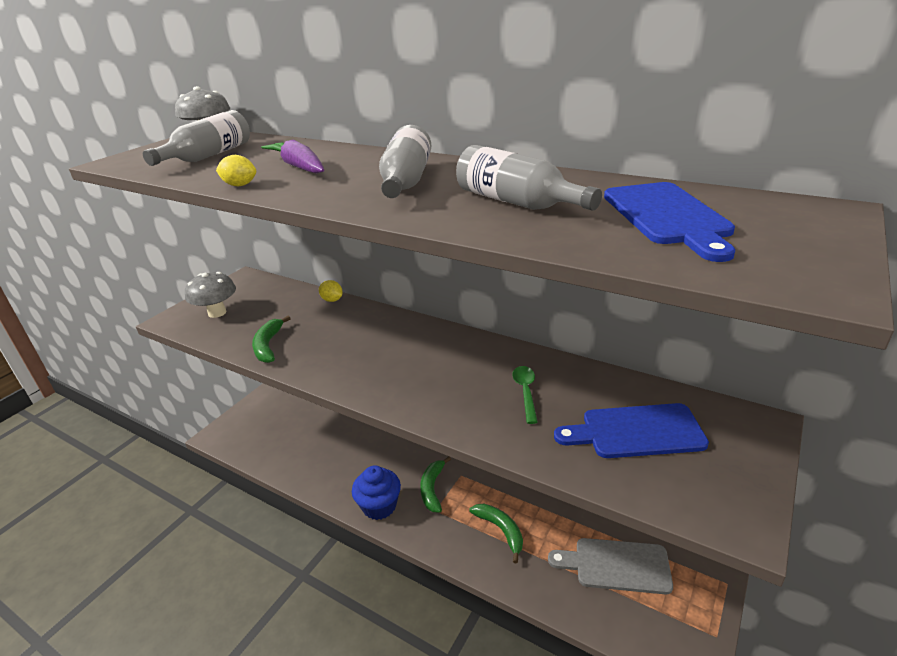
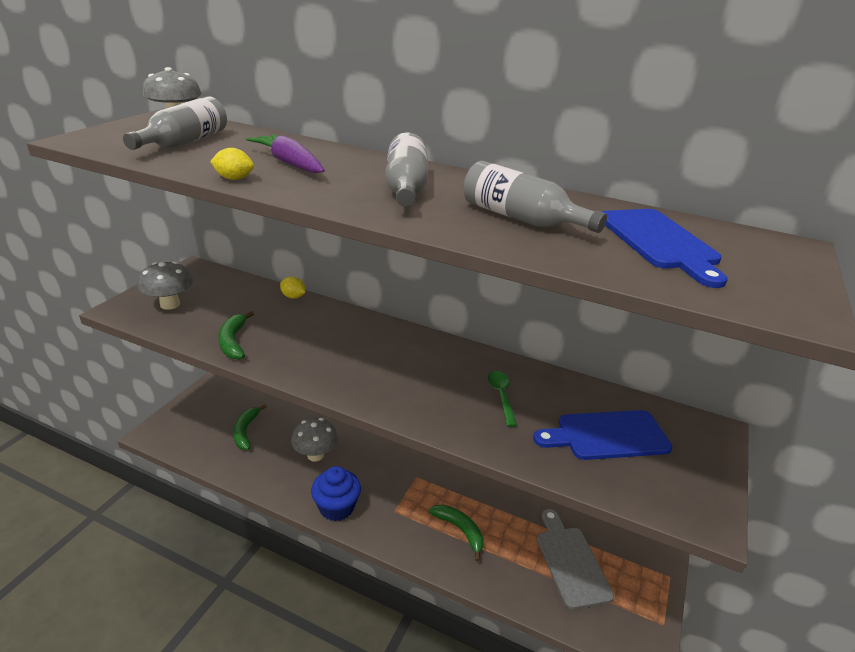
camera: 10 degrees left, 0 degrees up
(364, 454) = (315, 455): none -> grey mushroom
(432, 489) = (389, 490): green banana -> green banana (245, 431)
(616, 565) = (571, 562): grey cutting board -> grey cutting board turned 75 degrees clockwise

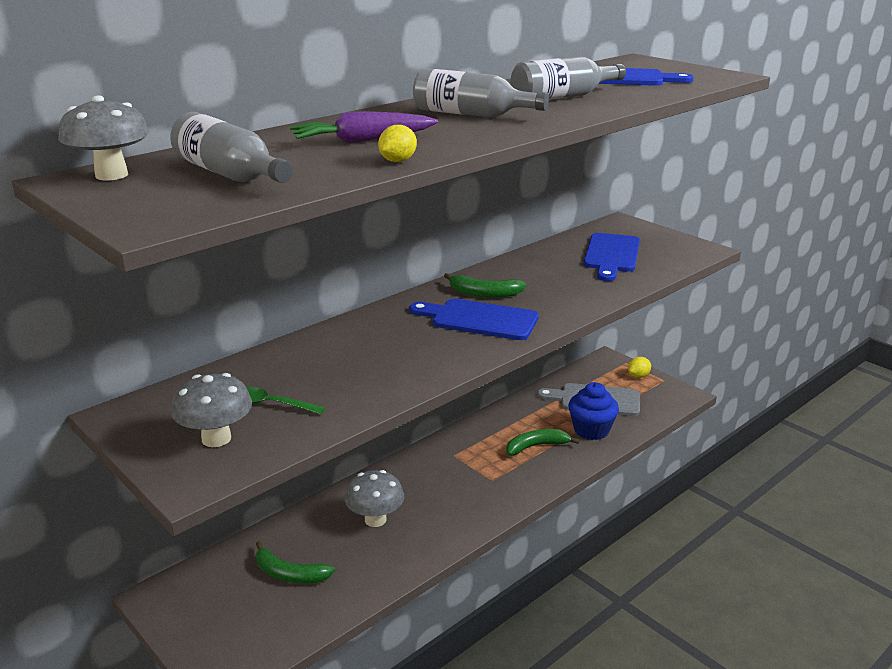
camera: 65 degrees left, 5 degrees down
(233, 342) = (355, 398): green banana -> green banana (484, 293)
(293, 297) = (279, 350): yellow lemon -> yellow lemon (638, 376)
(336, 507) = (467, 518): blue cupcake -> blue cupcake (591, 430)
(390, 373) = (479, 319): none -> blue cutting board
(501, 396) = (543, 280): green spoon -> green spoon (271, 404)

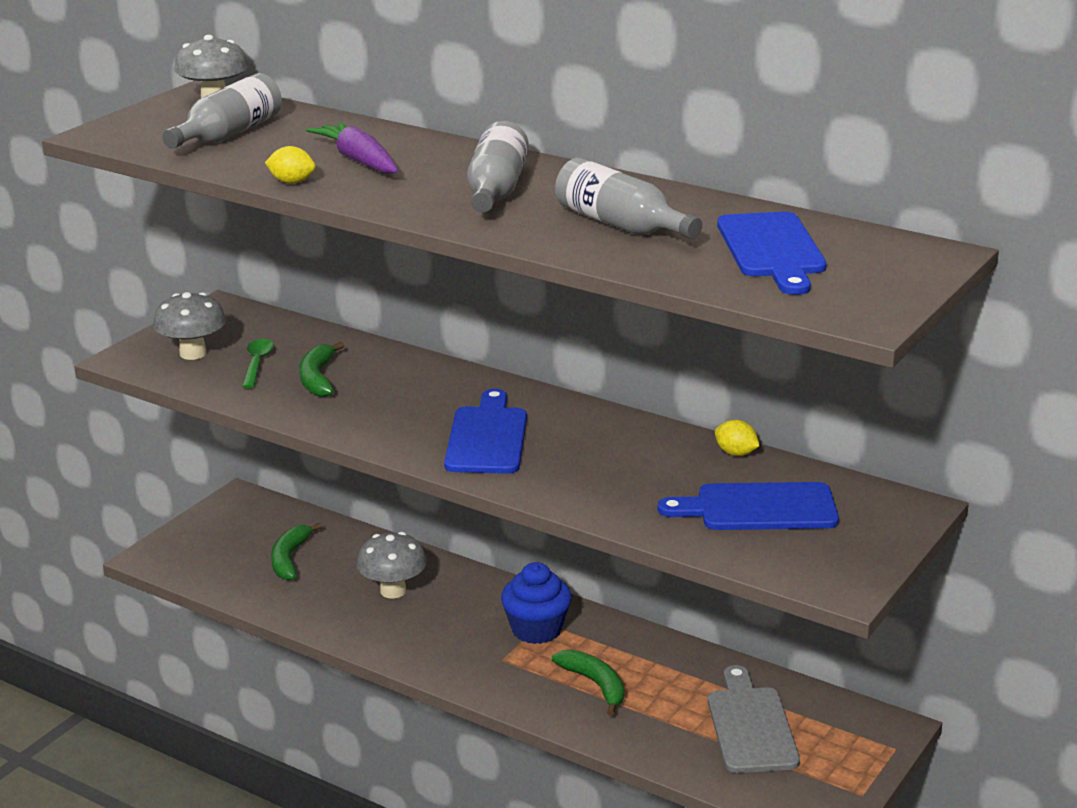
camera: 75 degrees right, 0 degrees up
(484, 293) = (564, 431): green banana -> green banana (318, 379)
(591, 430) = (662, 729): blue cupcake -> blue cupcake (536, 629)
(638, 376) = (856, 765): yellow lemon -> yellow lemon (736, 453)

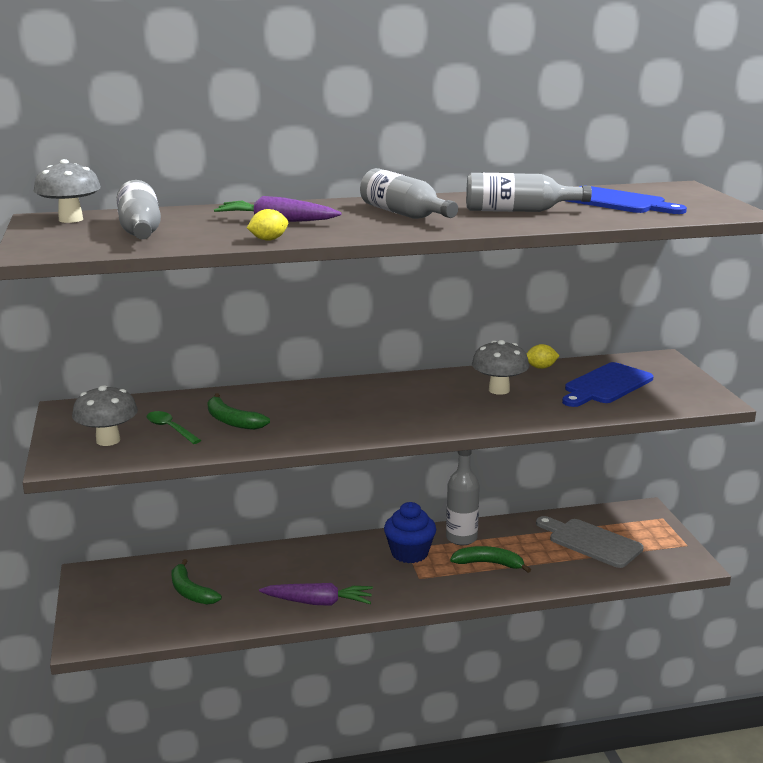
camera: 45 degrees left, 5 degrees down
(373, 630) = (318, 602): none -> purple carrot
(393, 591) = (291, 575): grey mushroom -> grey mushroom (499, 390)
(487, 437) = (405, 409): blue cutting board -> none
(616, 643) = (461, 538): none -> grey bottle

